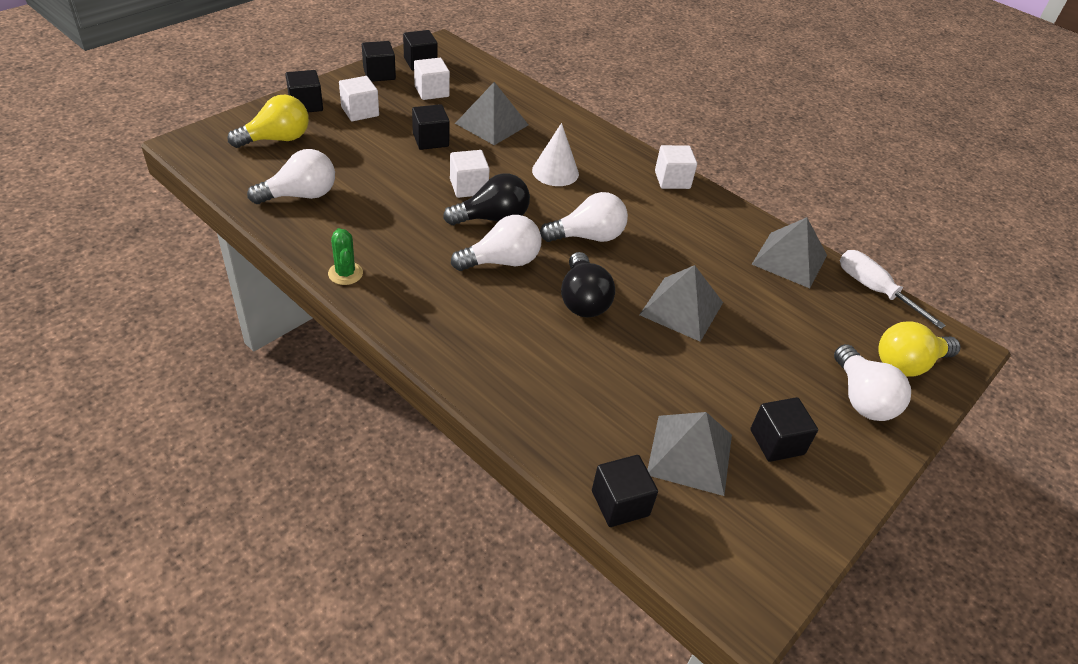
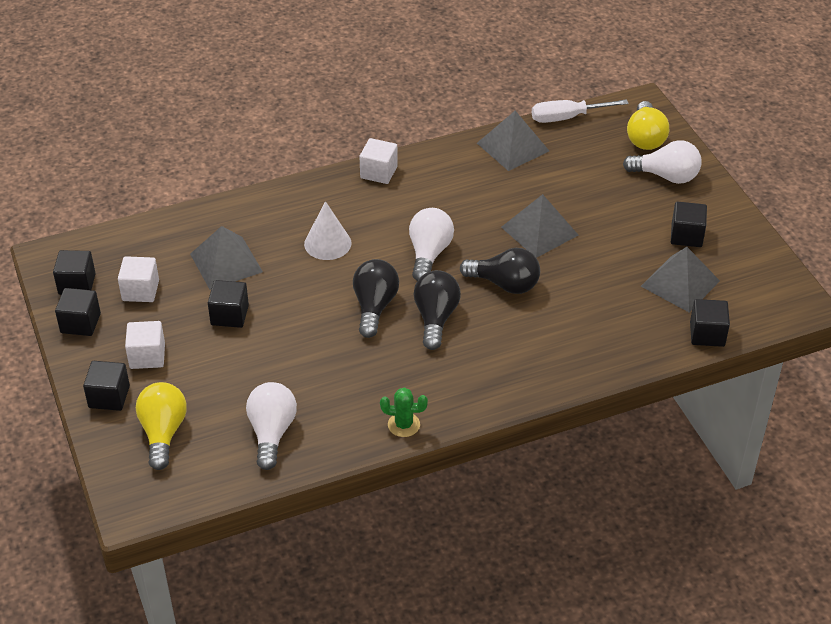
camera: 60 degrees left, 0 degrees up
(468, 187) = (320, 309): white cube -> none
(502, 261) = (435, 318): white light bulb -> black light bulb

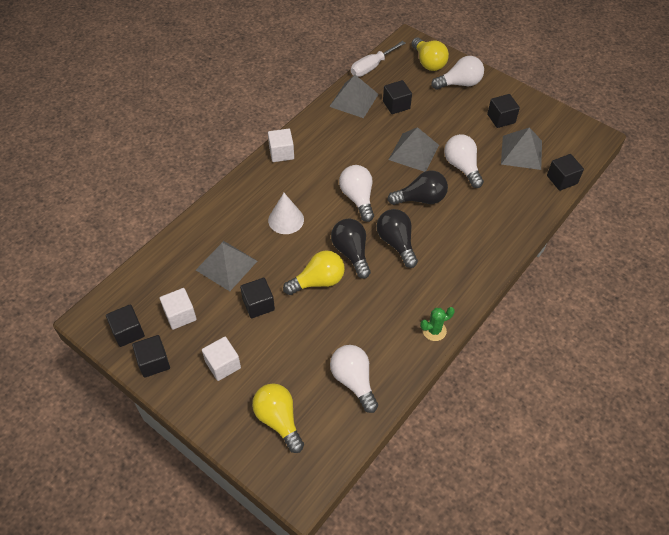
camera: 30 degrees left, 10 degrees up
(109, 397) = (218, 411): black cube -> black cube (396, 105)
(313, 320) = (318, 281): none -> yellow light bulb
(587, 270) = (462, 167): none -> white light bulb

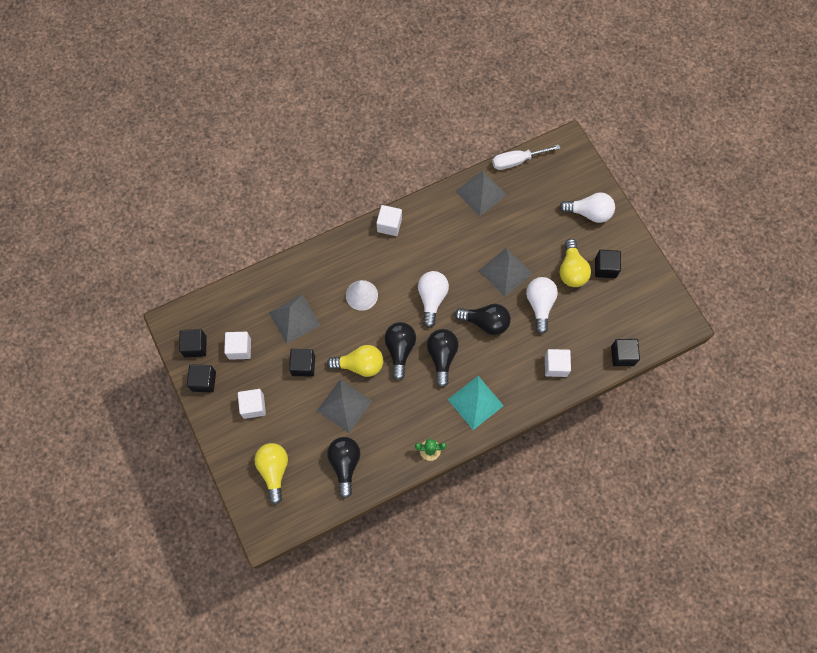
camera: 25 degrees right, 15 degrees up
(353, 381) = (345, 464): white light bulb -> black light bulb
(396, 105) = (516, 214): black cube -> none
(428, 62) = (573, 177): yellow light bulb -> yellow light bulb (571, 270)
(453, 269) = (475, 402): none -> turquoise pyramid
(508, 210) = (555, 366): none -> white cube
(521, 152) = (603, 312): grey pyramid -> grey pyramid (344, 405)

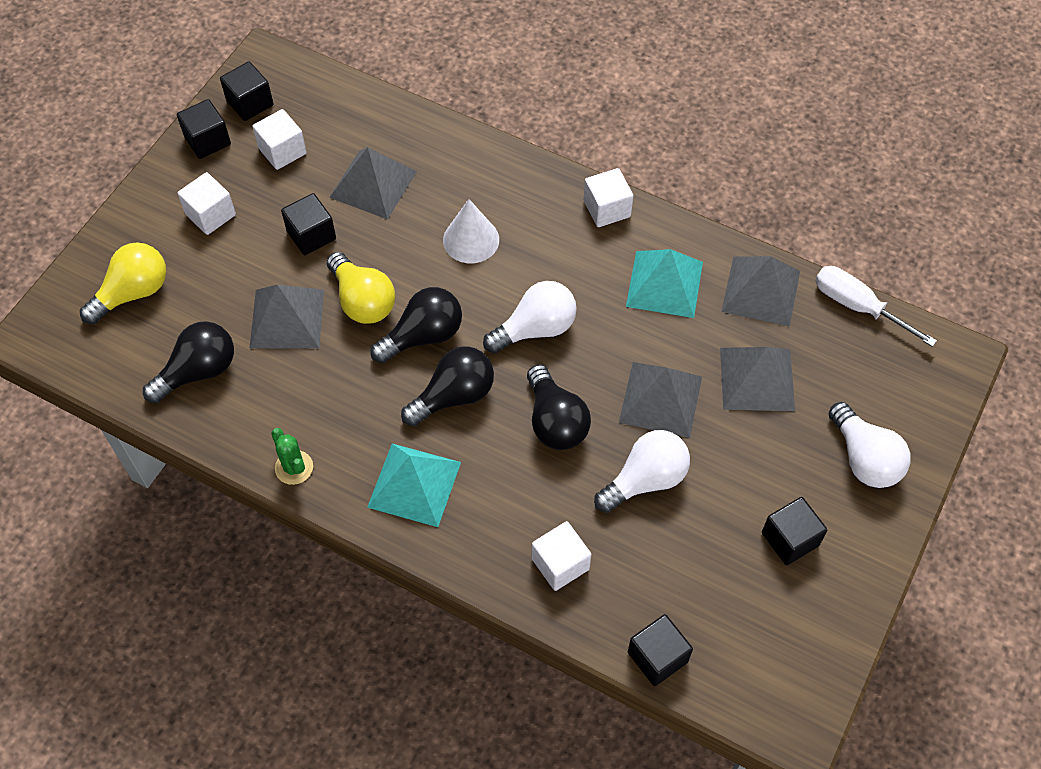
camera: 55 degrees right, 10 degrees down
(448, 229) = (664, 284): none -> turquoise pyramid
(523, 226) = (757, 379): none -> grey pyramid
(571, 270) = (742, 491): yellow light bulb -> none

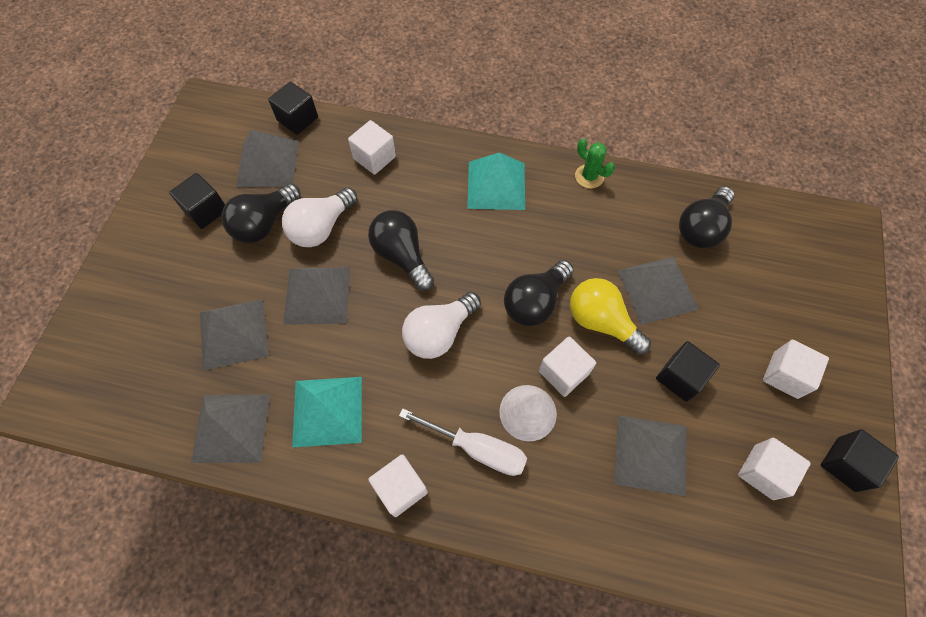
camera: 165 degrees right, 5 degrees up
(133, 293) = (798, 280): yellow light bulb -> none
(250, 103) = (836, 530): black cube -> none
(422, 264) = (563, 372): none -> white cube
(454, 396) = (490, 257): black light bulb -> black light bulb (264, 223)
(706, 591) = (267, 163): none -> grey pyramid
(858, 306) = (133, 434): white screwdriver -> white screwdriver (477, 448)
(864, 458) = (141, 285): white light bulb -> none

